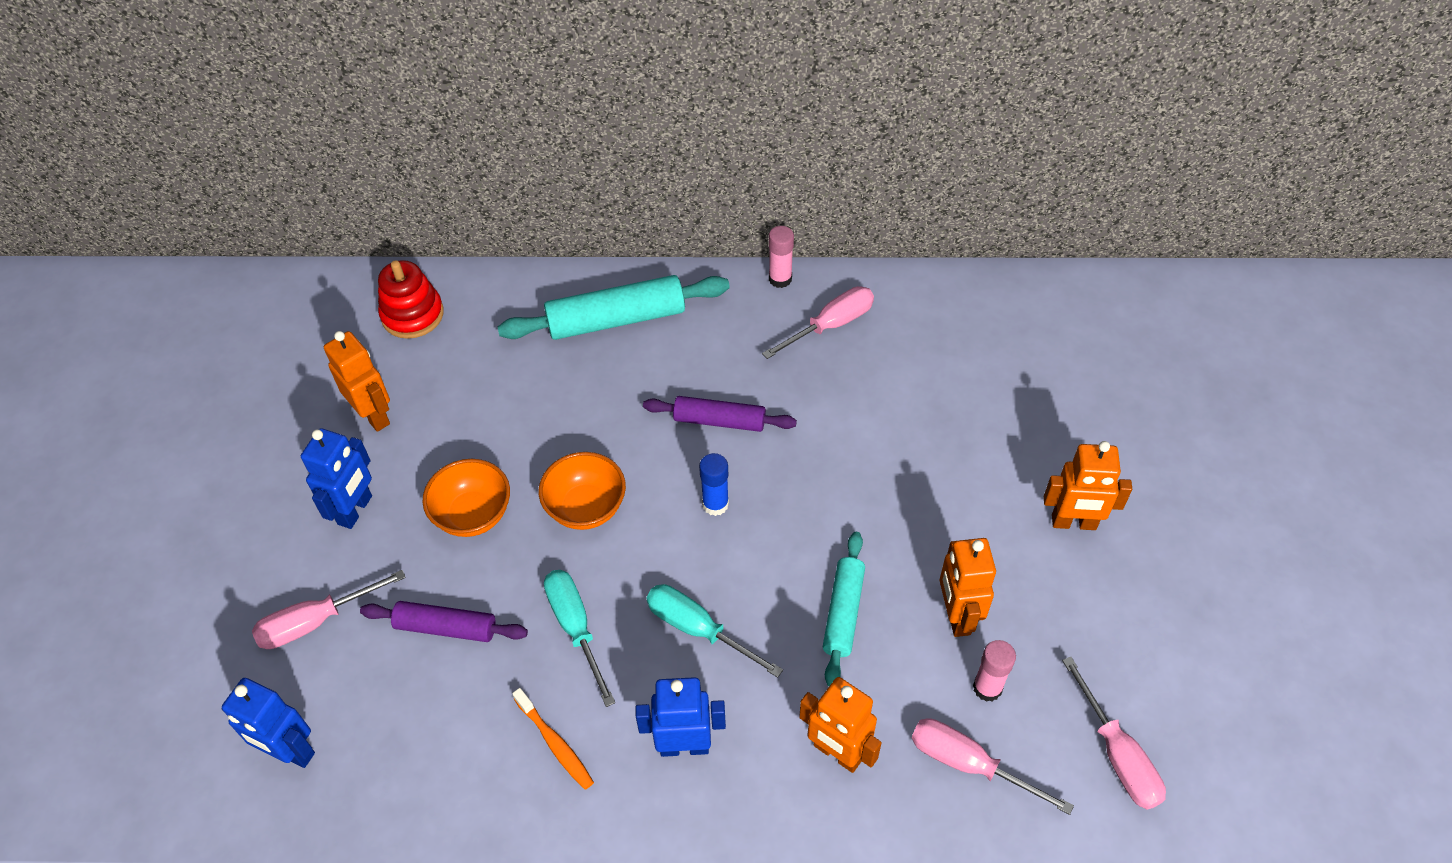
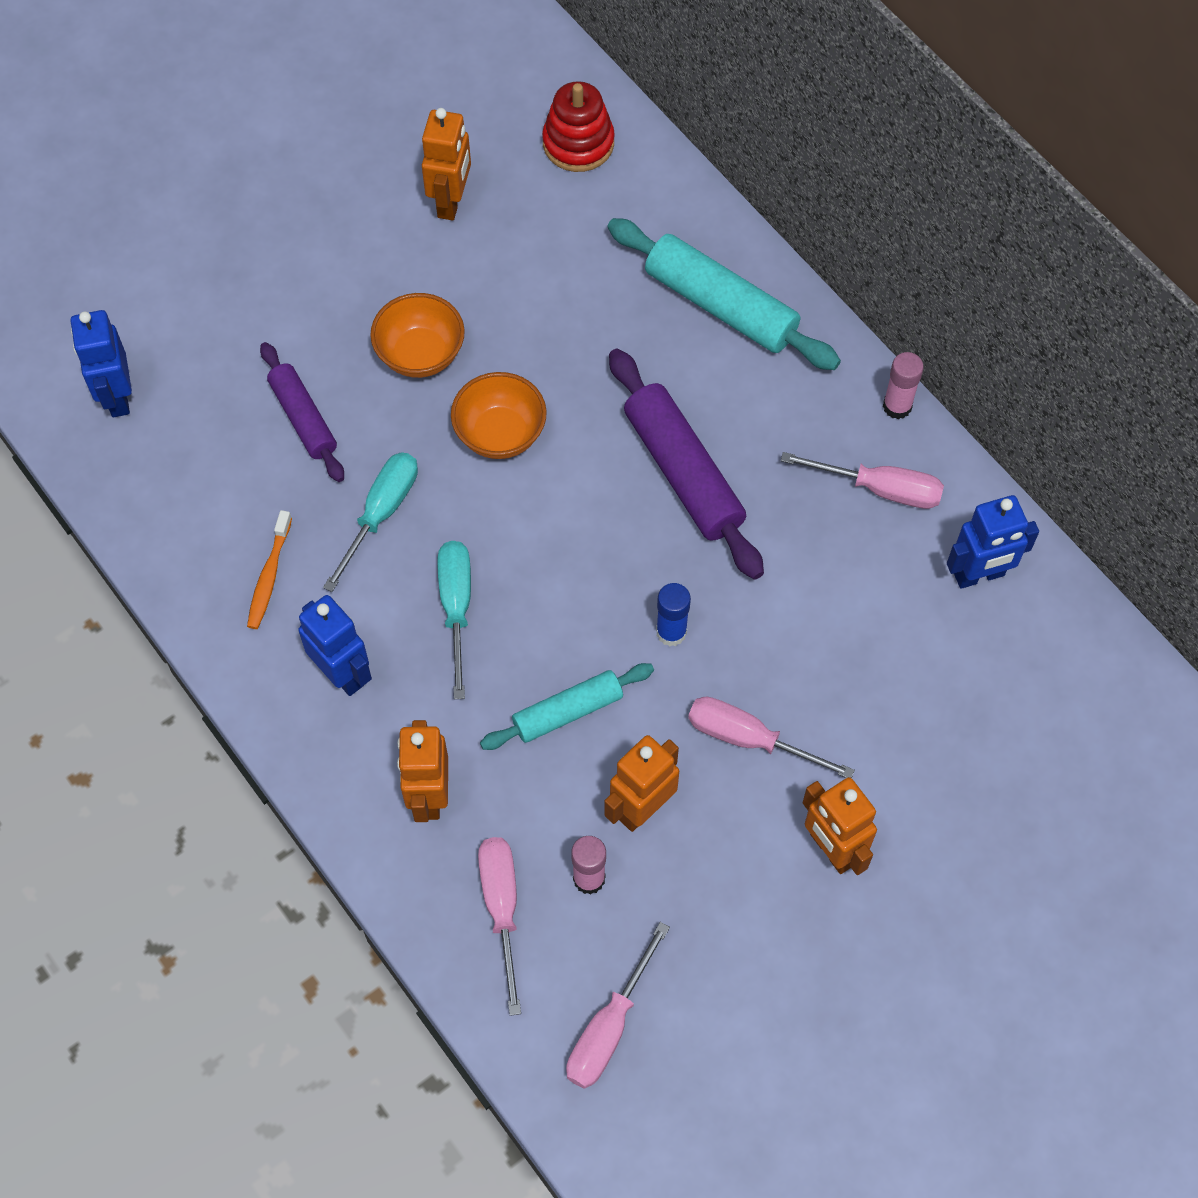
camera: 50 degrees right, 10 degrees up
(315, 622) = (232, 322): pink screwdriver -> pink screwdriver (749, 739)
(355, 510) = (351, 265): blue robot -> blue robot (979, 575)
(715, 504) = (591, 532): blue glue stick -> blue glue stick (671, 632)
(719, 421) = (683, 472): purple rolling pin -> purple rolling pin, size x1.60

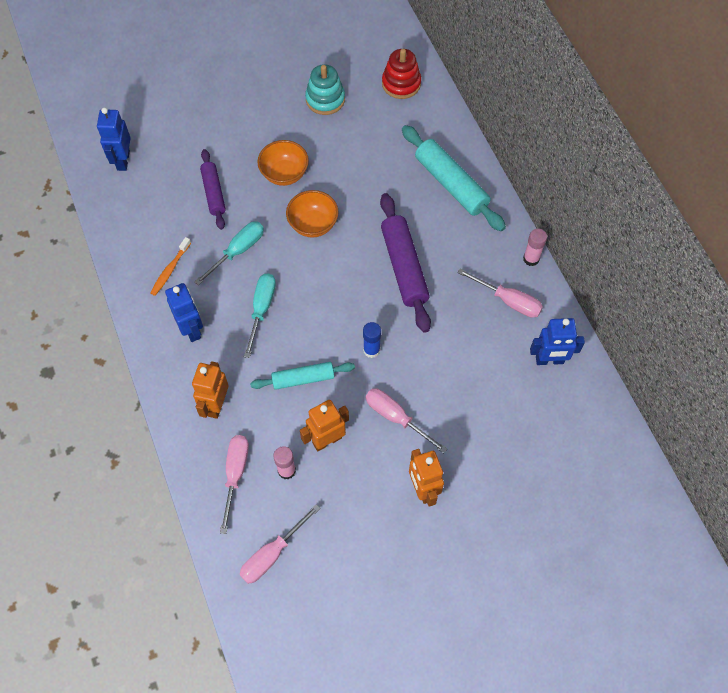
camera: 15 degrees right, 0 degrees up
(451, 202) = (325, 99): orange robot -> turquoise stacking toy

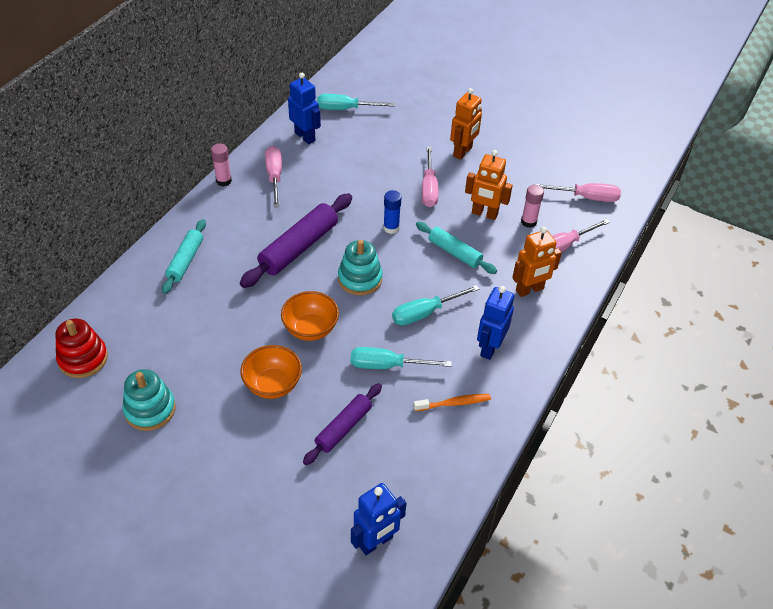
camera: 130 degrees left, 15 degrees down
(334, 288) = (360, 279): none -> turquoise stacking toy
(451, 184) = (185, 261): turquoise rolling pin -> turquoise rolling pin, size x0.62
(569, 425) = (345, 109): none -> turquoise screwdriver

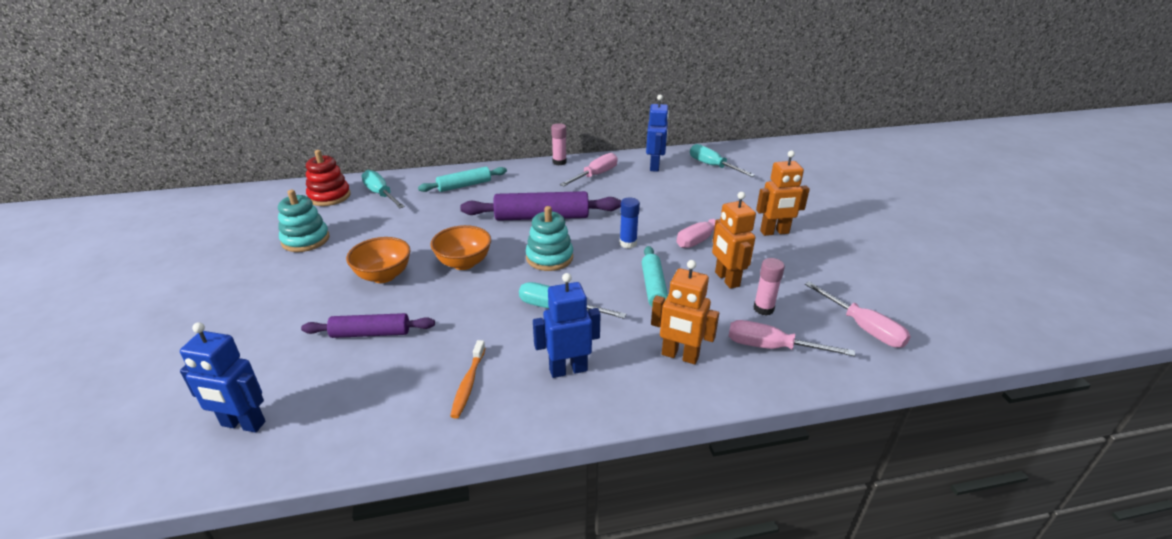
camera: 50 degrees right, 15 degrees down
(387, 365) = (470, 320): turquoise screwdriver -> turquoise screwdriver (381, 194)
(454, 403) = (468, 384): orange toothbrush -> orange toothbrush turned 60 degrees clockwise

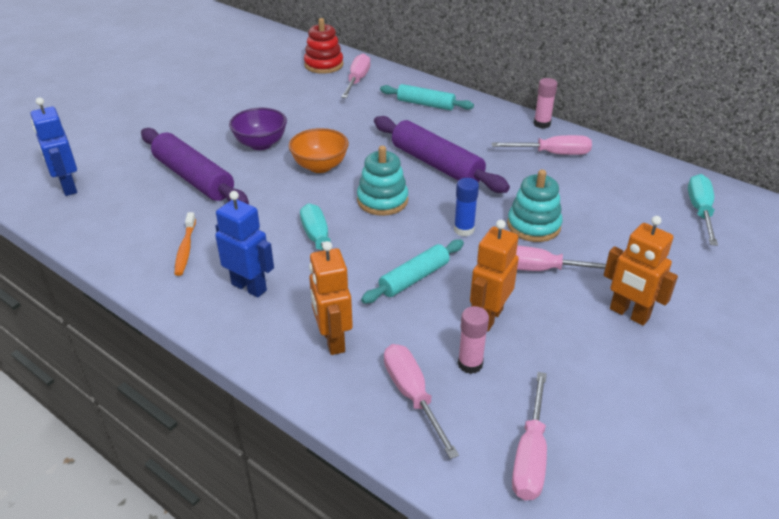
camera: 50 degrees right, 5 degrees up
(305, 240) = (261, 91): turquoise stacking toy -> turquoise stacking toy (533, 226)
(371, 333) = (194, 178): purple rolling pin -> purple rolling pin, size x1.60
(381, 194) = (357, 80): turquoise screwdriver -> pink screwdriver
(383, 276) = (260, 144): orange bowl -> purple bowl
(468, 384) = (185, 249): orange toothbrush -> orange toothbrush turned 60 degrees counterclockwise
(655, 166) = (631, 177): blue robot -> none

